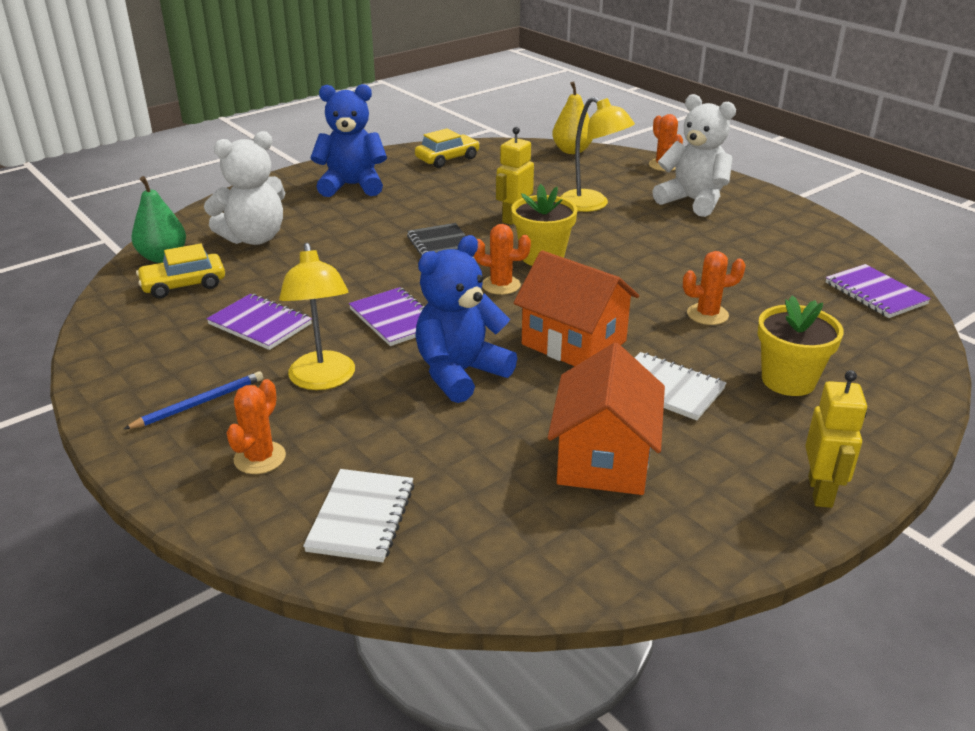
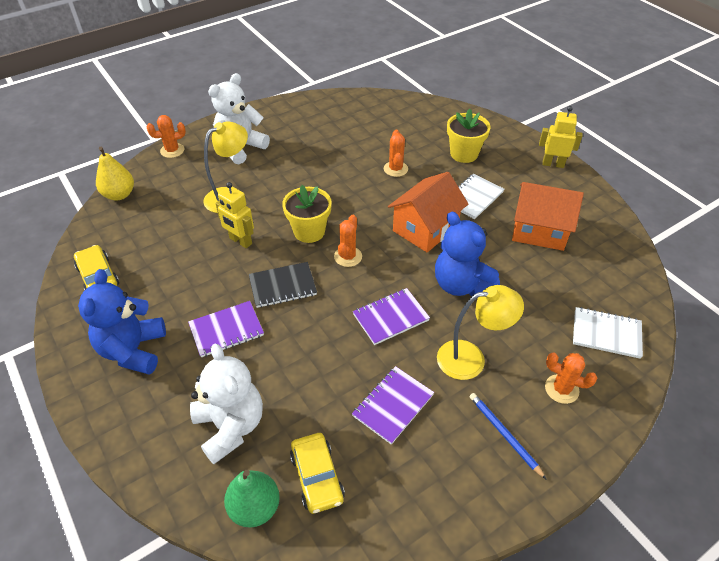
camera: 85 degrees left, 15 degrees up
(875, 293) = (378, 105): purple notebook -> purple notebook (226, 330)

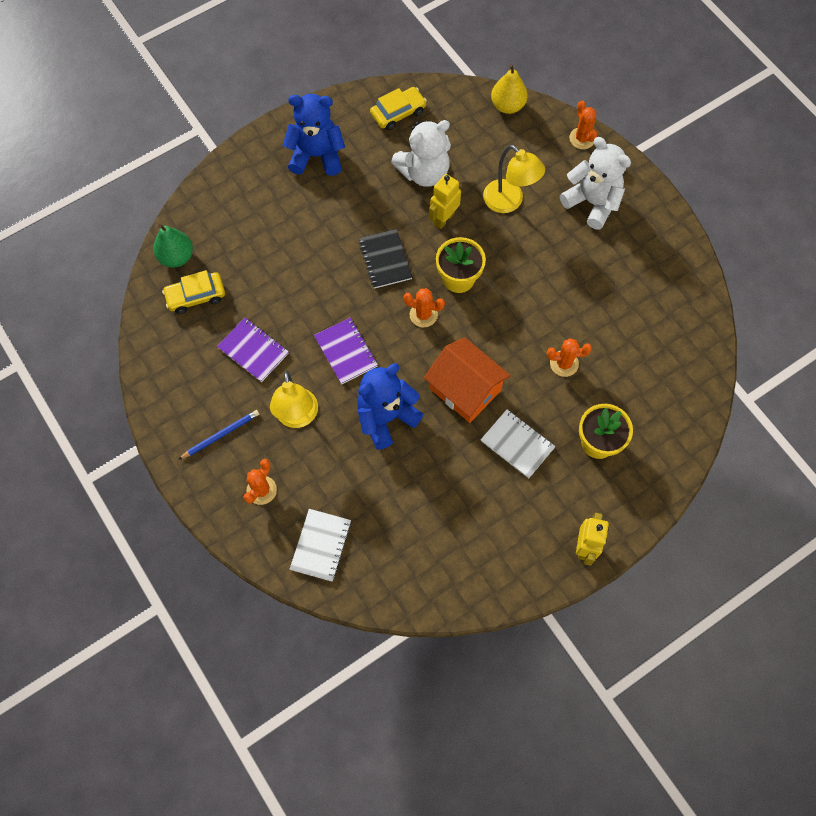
camera: 90 degrees right, 20 degrees up
(226, 330) = (335, 220): purple notebook -> none
(230, 426) = (242, 234): white teddy bear -> white teddy bear (424, 172)
(539, 230) = (465, 508): orange house -> none

